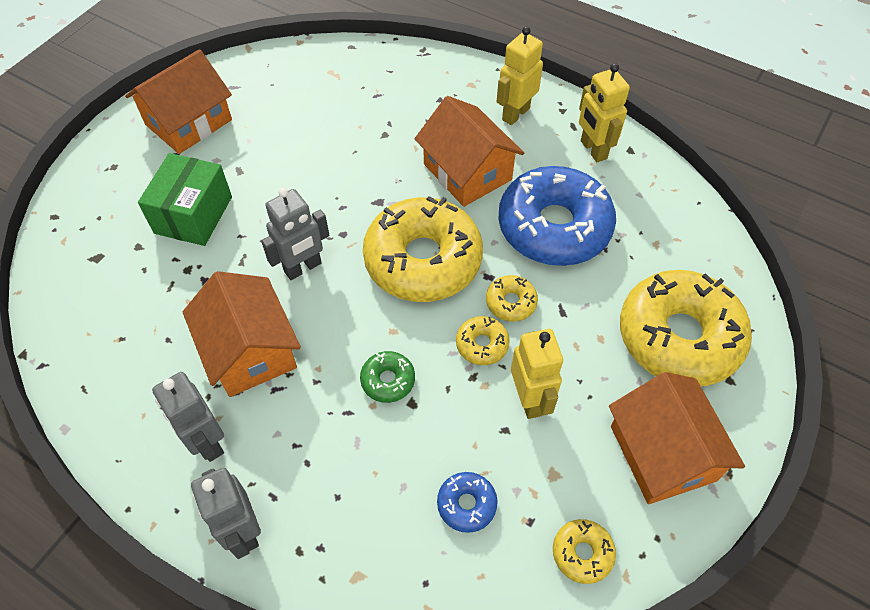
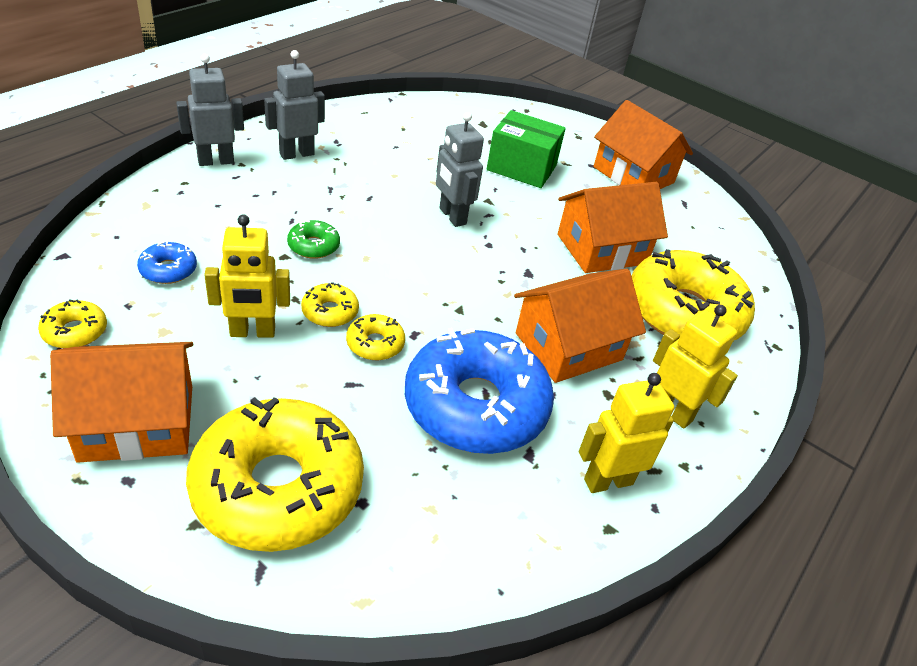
camera: 90 degrees right, 15 degrees down
(250, 351) = (372, 180): orange house -> orange house (601, 249)
(423, 260) = (446, 290): yellow donut -> yellow donut (684, 312)

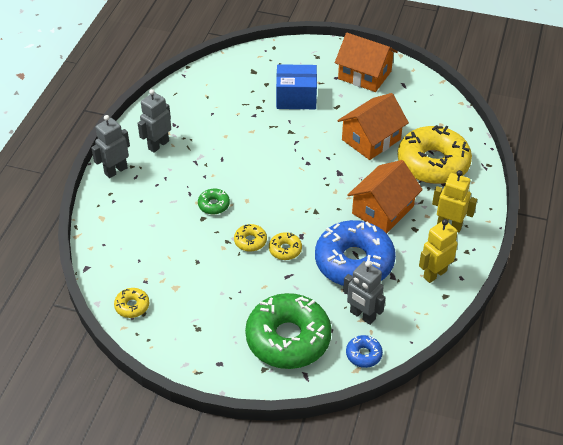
camera: 15 degrees left, 5 degrees up
(137, 422) = (201, 337): orange house -> none
(168, 270) = (148, 252): blue donut -> blue donut (363, 354)
(252, 332) = (220, 269): yellow robot -> none
(278, 487) = (288, 338): yellow donut -> green donut
(452, 216) = (276, 152): grey robot -> grey robot (362, 315)
(521, 168) = (296, 98): green box -> blue box

